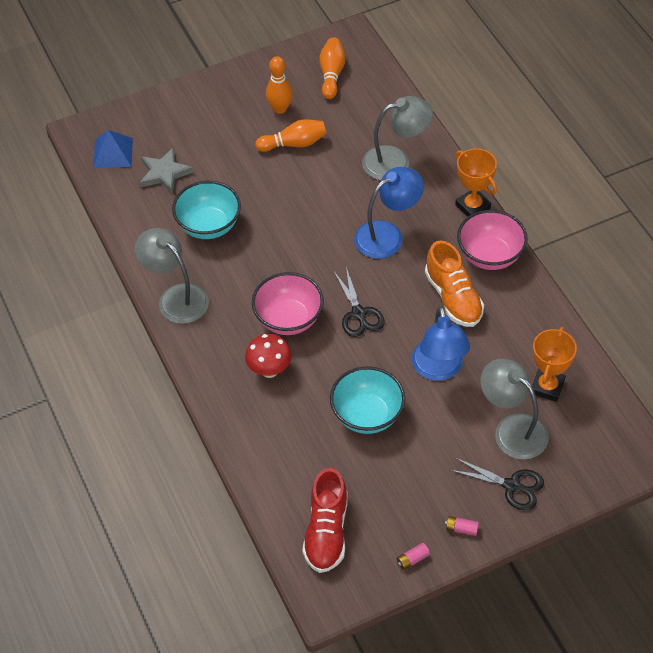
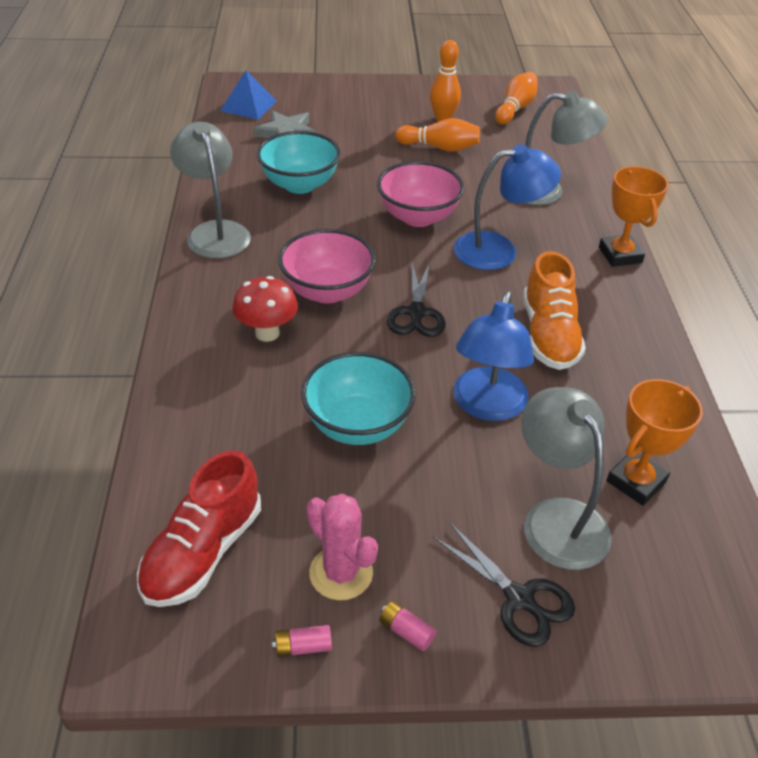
camera: 20 degrees right, 10 degrees down
(410, 512) = (341, 573): none -> pink cactus
(490, 255) = (619, 308): pink bowl -> pink bowl (418, 217)

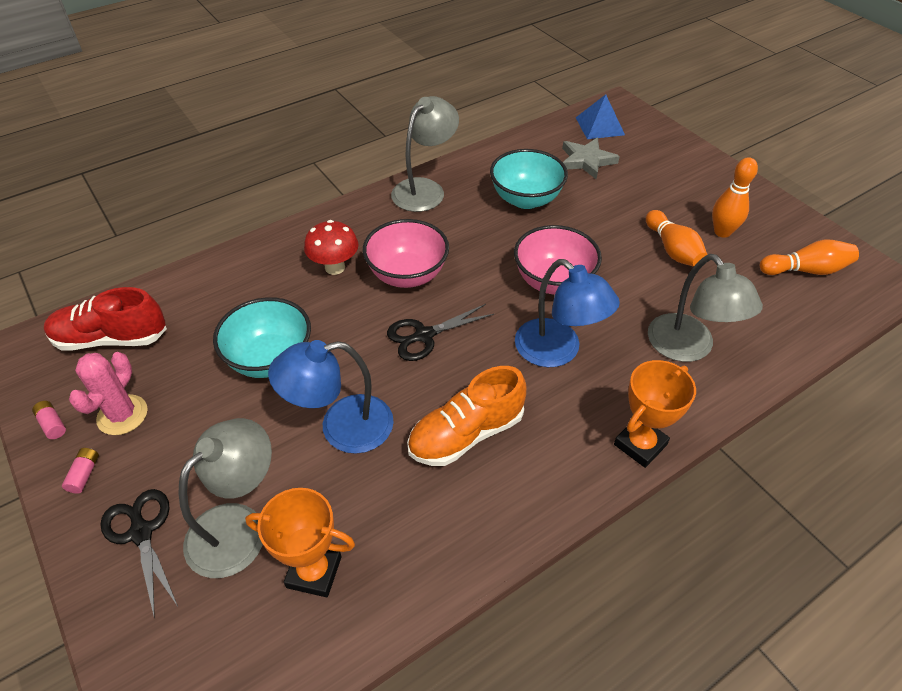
camera: 60 degrees right, 5 degrees up
(519, 598) = (141, 532): black scissors -> black scissors turned 135 degrees clockwise

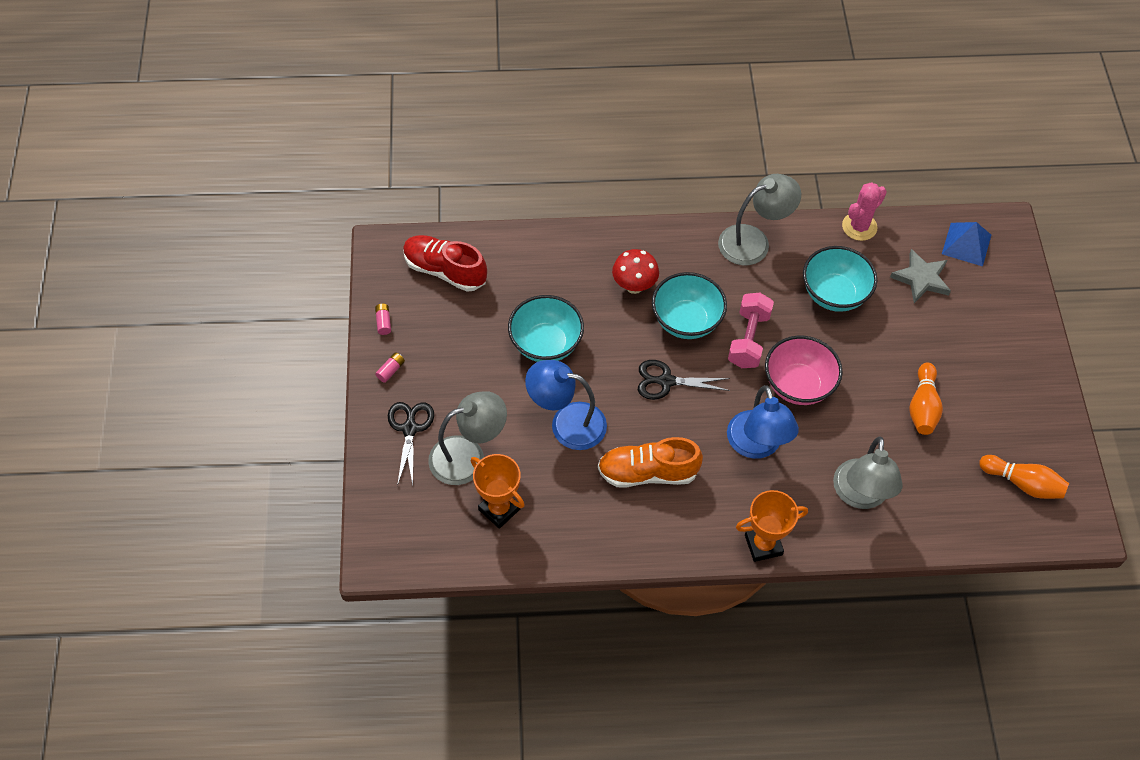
camera: 30 degrees right, 10 degrees up
(122, 415) = (429, 338): pink cactus -> pink cactus (859, 227)
(407, 275) = (686, 321): pink bowl -> turquoise bowl
(478, 264) = (748, 339): none -> pink dumbbell
(722, 232) = (982, 412): orange bowling pin -> none

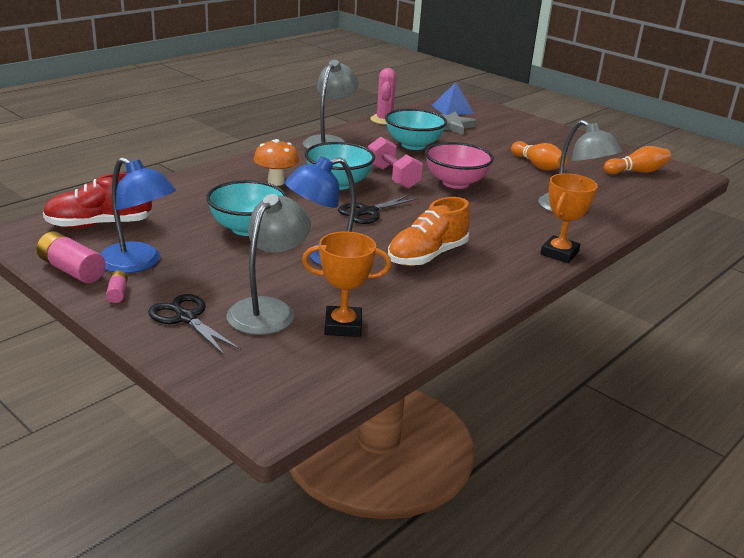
camera: 45 degrees left, 30 degrees down
(383, 322) = (72, 270): pink battery -> pink battery, size x1.96
(634, 286) = (276, 182): red mushroom -> orange mushroom
(757, 446) = (476, 215): blue lamp -> blue lamp (138, 263)

